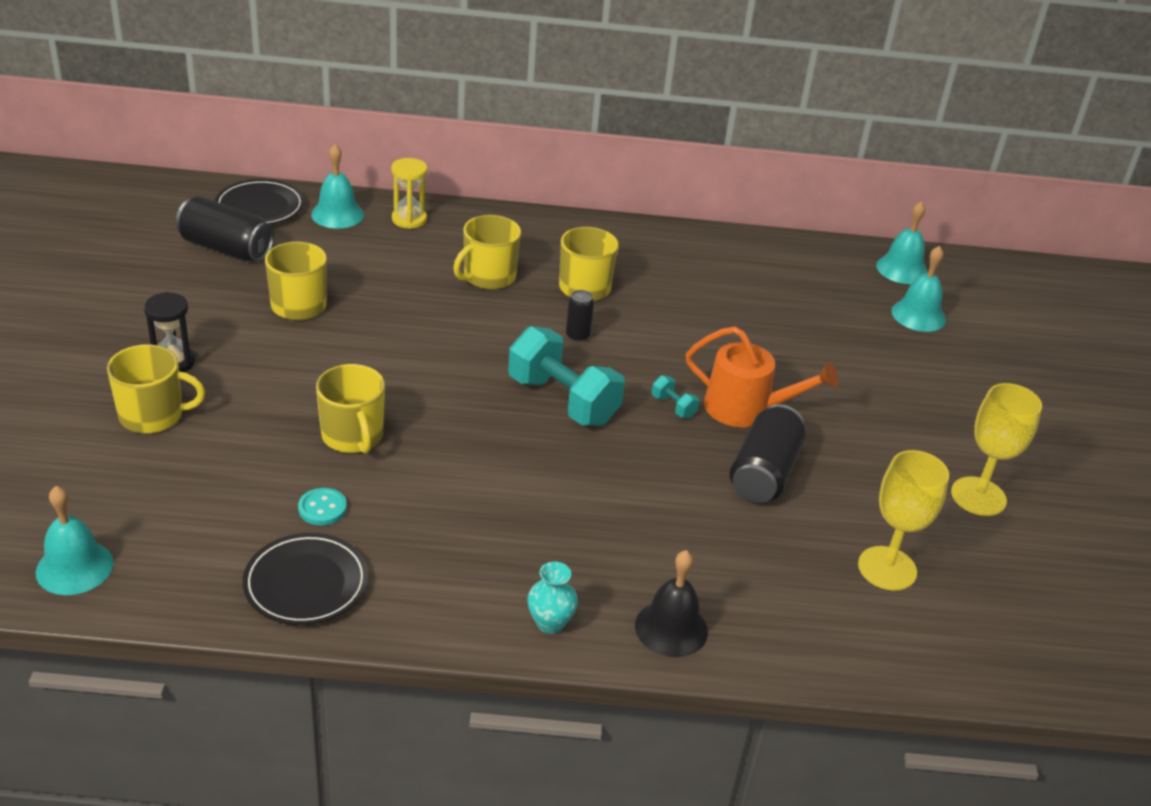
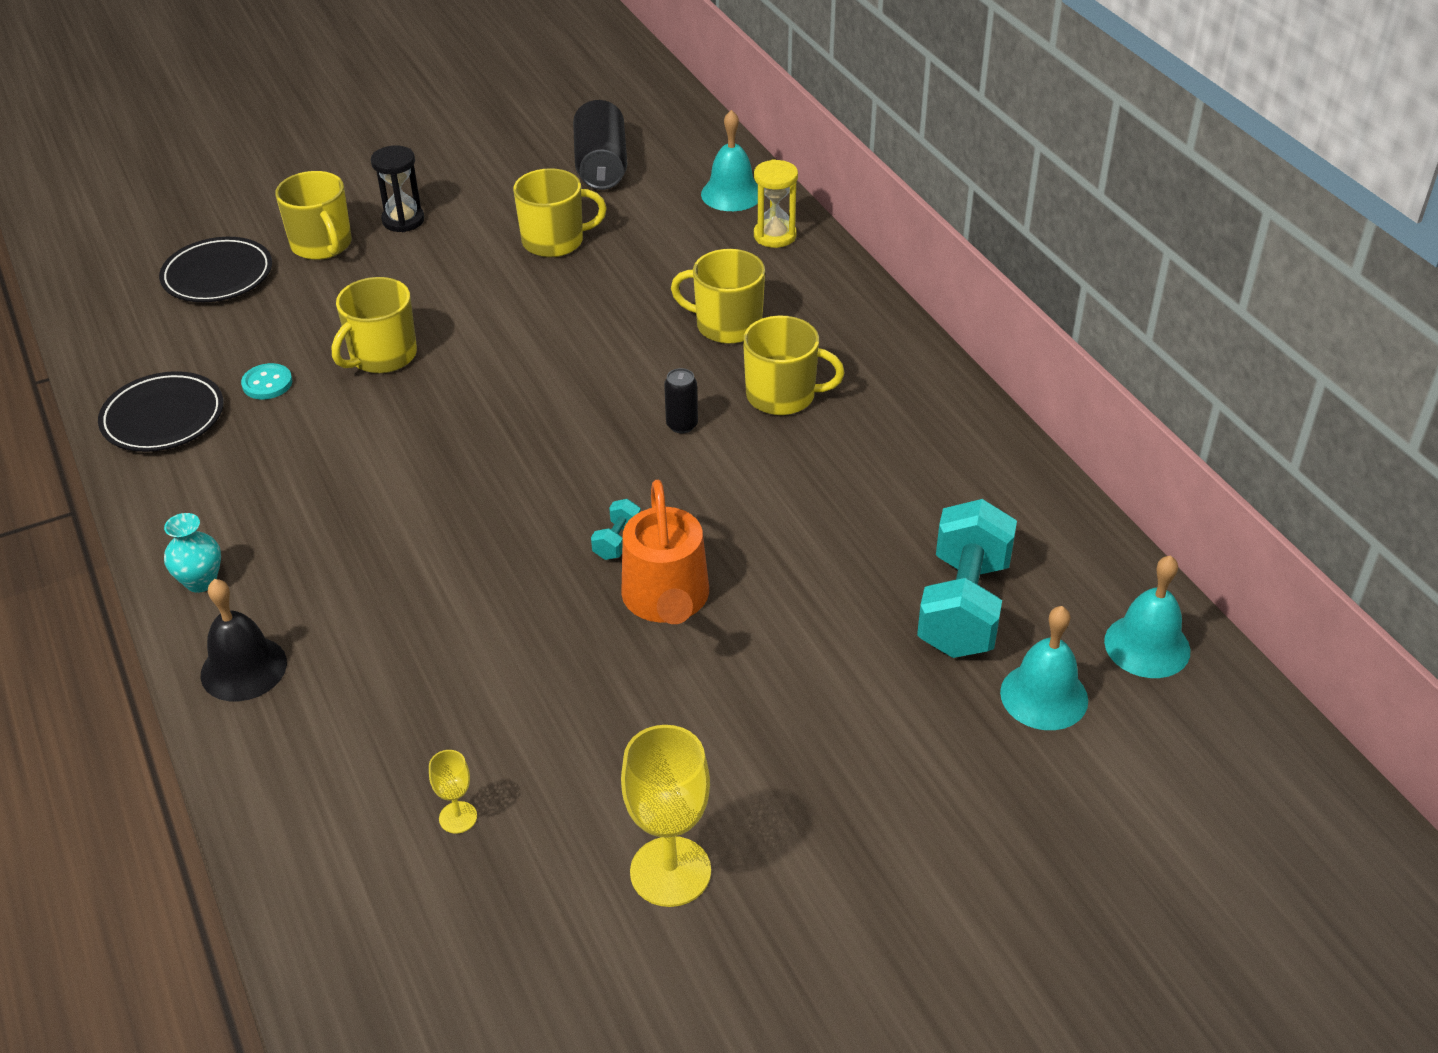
camera: 65 degrees right, 5 degrees up
(74, 567) = (110, 299): turquoise bell -> none
(260, 207) = (690, 151): black plate -> black plate (217, 275)
(563, 400) = (554, 459): turquoise dumbbell -> turquoise dumbbell (963, 606)
(764, 473) = (555, 654): black can -> none
(887, 568) = (458, 817): yellow goblet -> yellow goblet, size x0.48

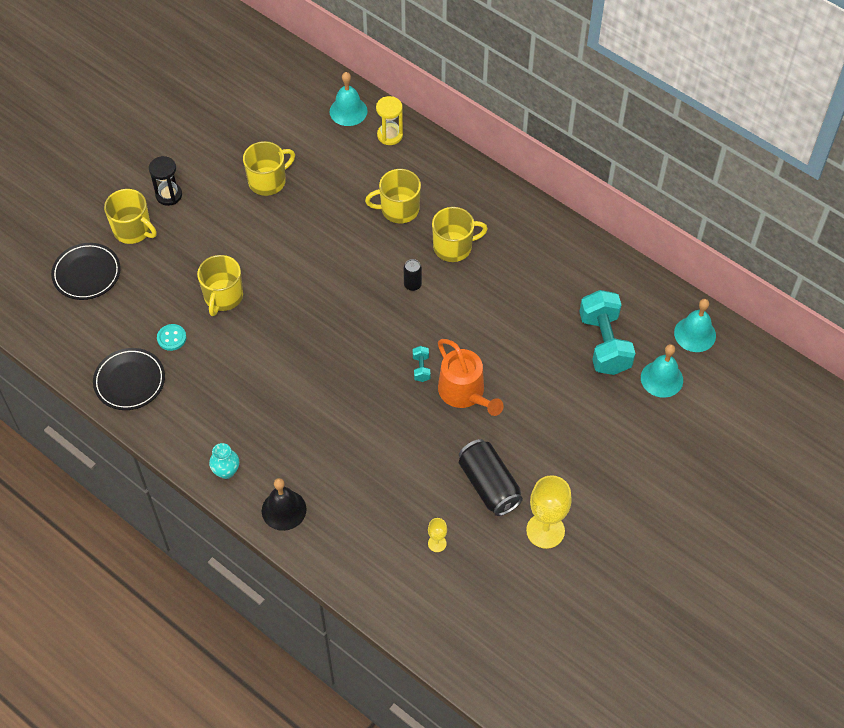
camera: 25 degrees left, 15 degrees up
(601, 166) = (260, 113): black can -> black can (489, 485)

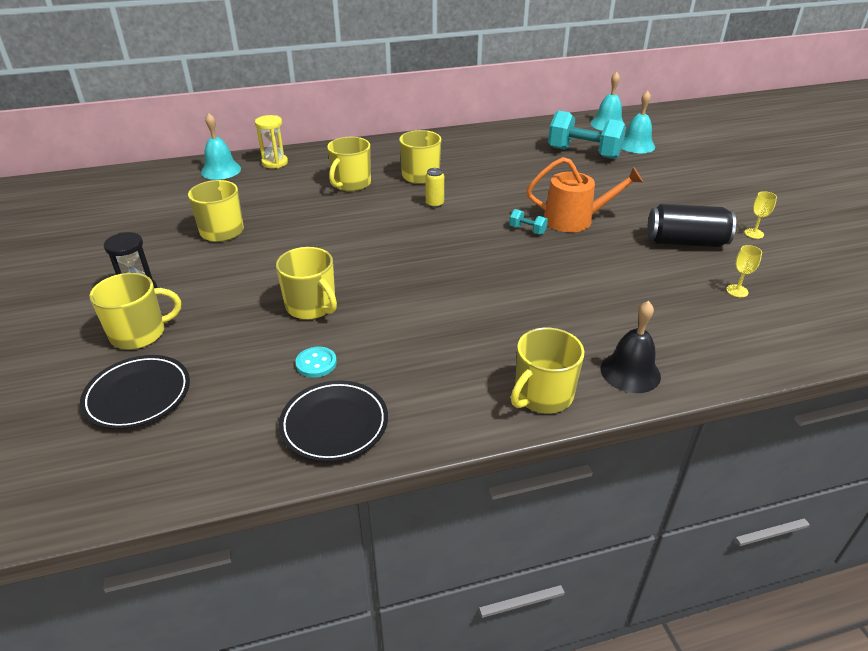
camera: 55 degrees left, 20 degrees down
(226, 471) = (542, 395): turquoise vase -> yellow mug
(412, 285) = (434, 204): black can -> yellow can
(545, 530) = (754, 233): yellow goblet -> yellow goblet, size x0.48

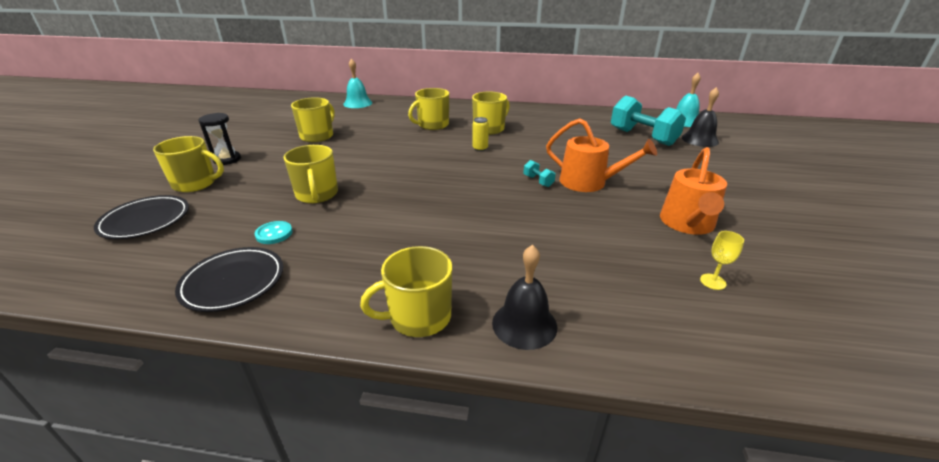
camera: 25 degrees right, 5 degrees down
(275, 163) = (396, 105): yellow hourglass -> none
(636, 145) = (699, 139): turquoise bell -> black bell
(685, 242) = (687, 224): black can -> orange watering can
(754, 233) = (775, 233): yellow goblet -> none

